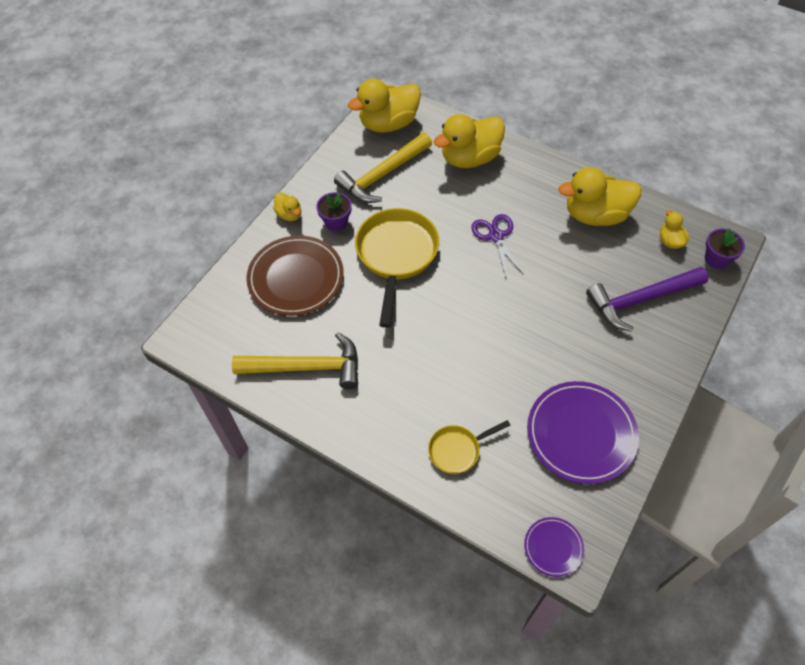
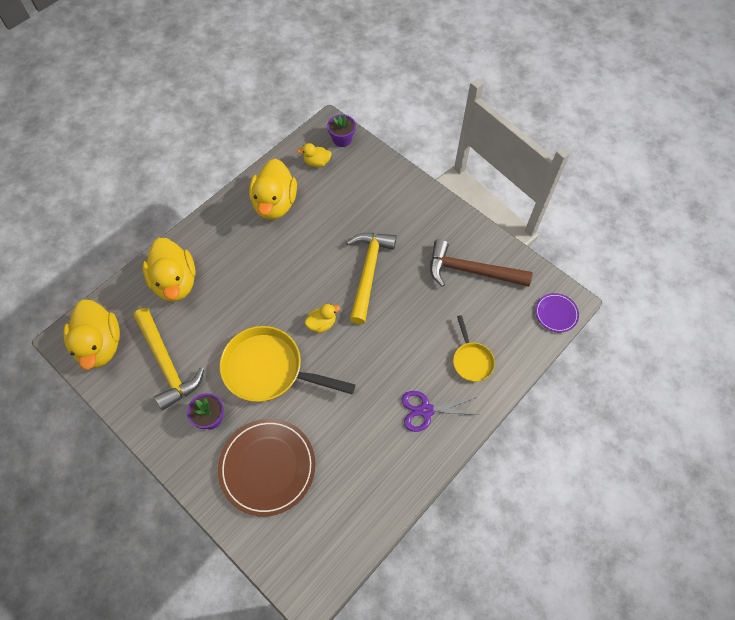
camera: 80 degrees left, 5 degrees up
(289, 214) = (185, 463): yellow duck -> yellow duck (322, 323)
(306, 367) = (370, 471): yellow hammer -> yellow hammer (368, 272)
(496, 236) = (272, 283): purple scissors -> purple scissors (425, 410)
(581, 433) = (471, 271): purple plate -> brown hammer
(641, 300) = (366, 198): purple hammer -> none

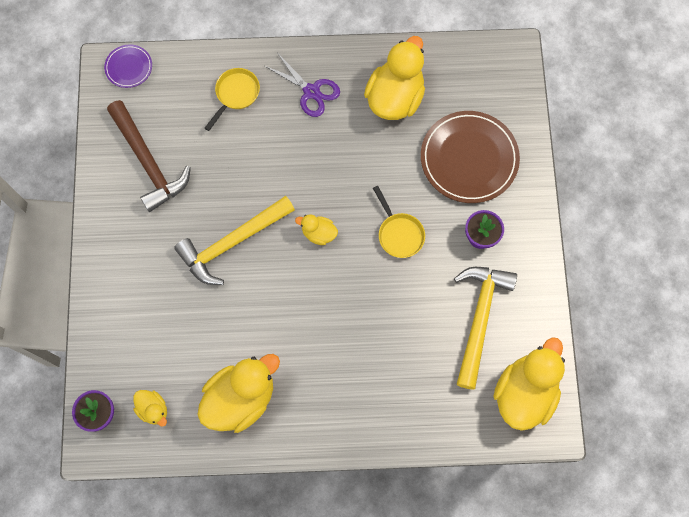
camera: 135 degrees left, 10 degrees up
(175, 282) = (408, 397): yellow duck -> yellow duck (395, 98)
(269, 369) = (399, 233): yellow pan -> yellow pan, size x0.52

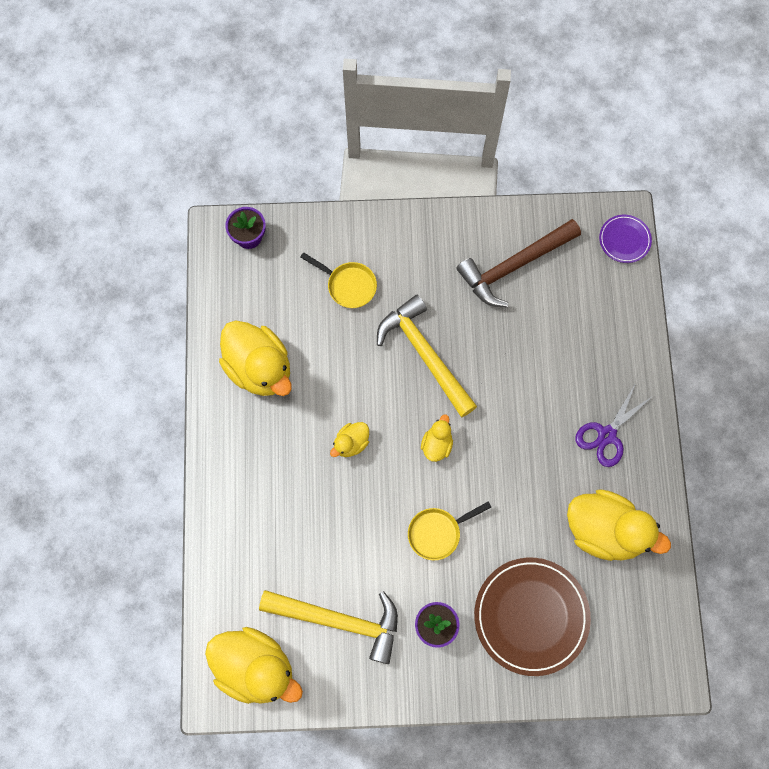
camera: 90 degrees right, 0 degrees up
(153, 409) = (251, 285): yellow duck -> yellow duck (351, 443)
(235, 94) = (598, 352): yellow pan -> yellow pan (348, 285)

